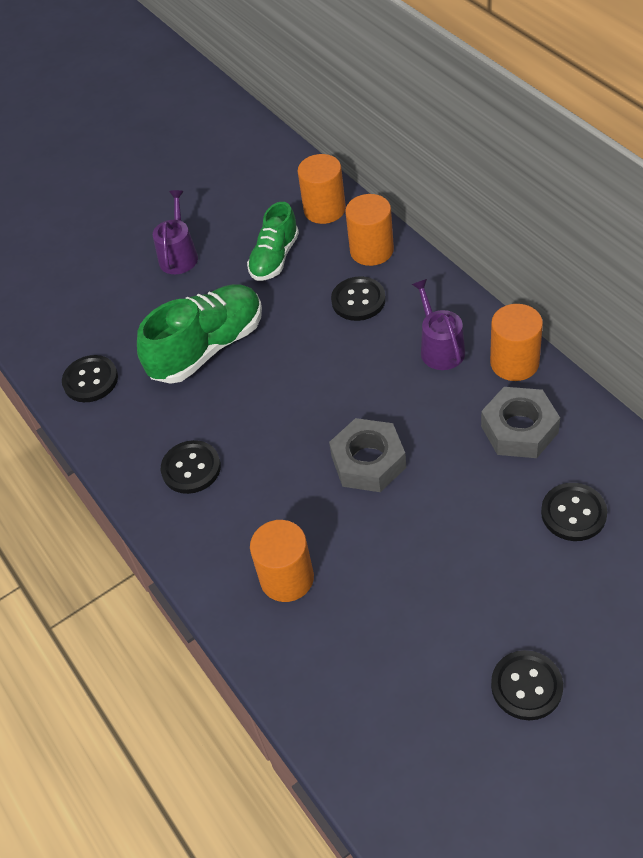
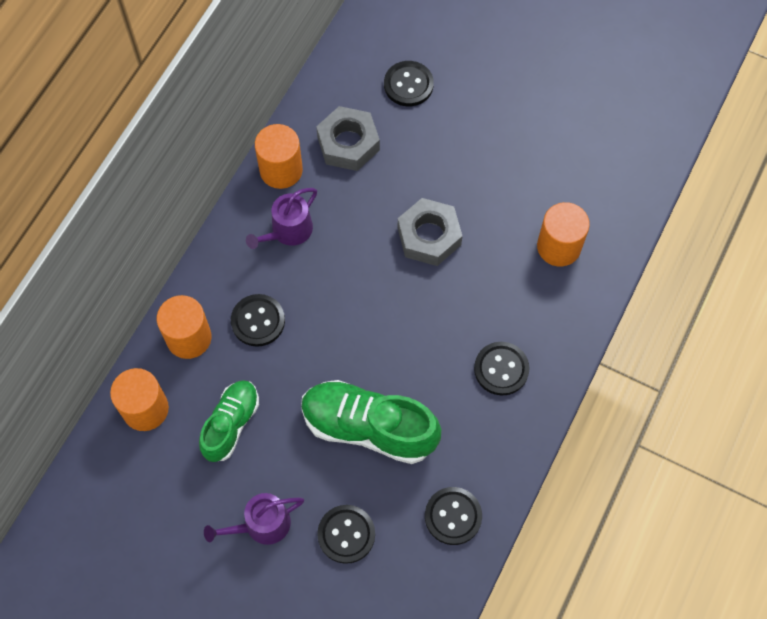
camera: 125 degrees left, 15 degrees up
(275, 258) = (231, 424): green shoe -> green shoe turned 60 degrees counterclockwise
(526, 686) = (555, 69): black button -> black button (346, 534)

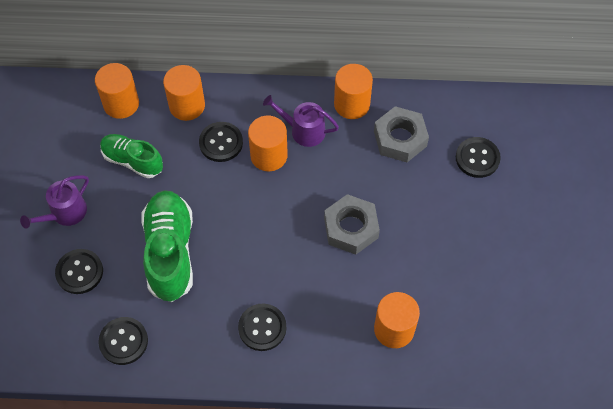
camera: 65 degrees right, 5 degrees down
(231, 424) = (133, 161): green shoe -> green shoe turned 150 degrees counterclockwise
(261, 525) = (65, 213): purple watering can -> purple watering can turned 90 degrees counterclockwise
(300, 279) = (269, 155): none -> orange cylinder

